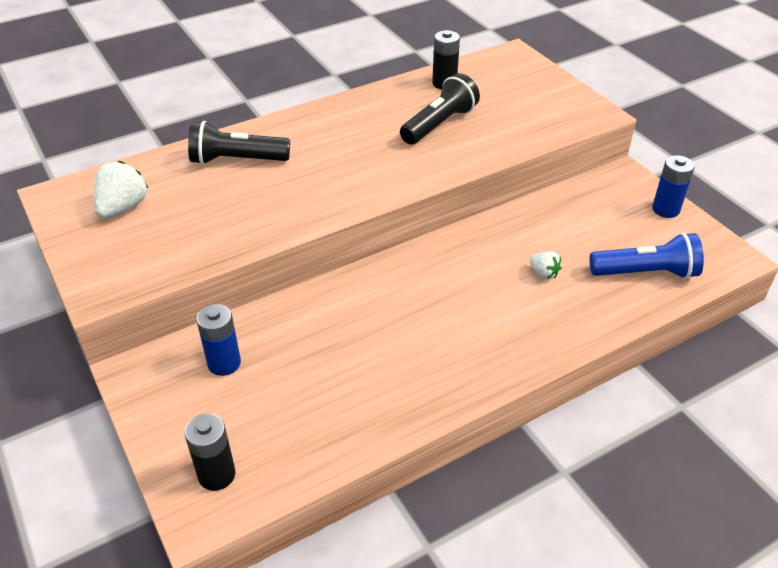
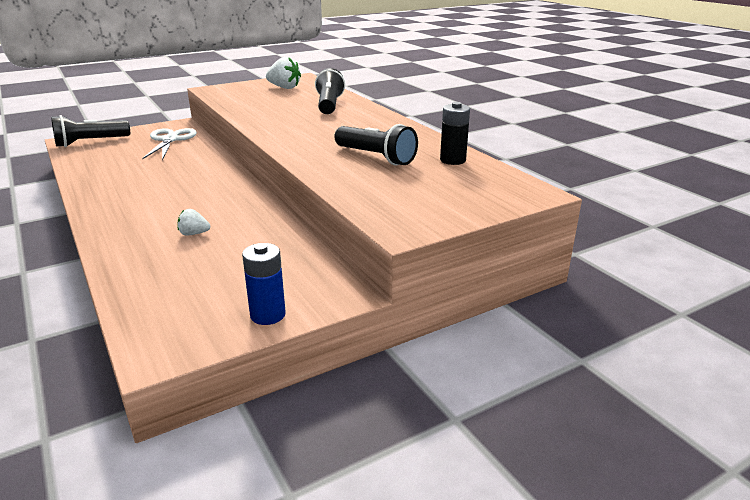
camera: 90 degrees right, 15 degrees down
(217, 475) = (90, 142): black battery -> black flashlight
(224, 363) = (170, 140): blue battery -> white scissors
(544, 273) = (194, 234): white strawberry -> white strawberry turned 45 degrees clockwise
(646, 273) = (165, 286): blue flashlight -> none

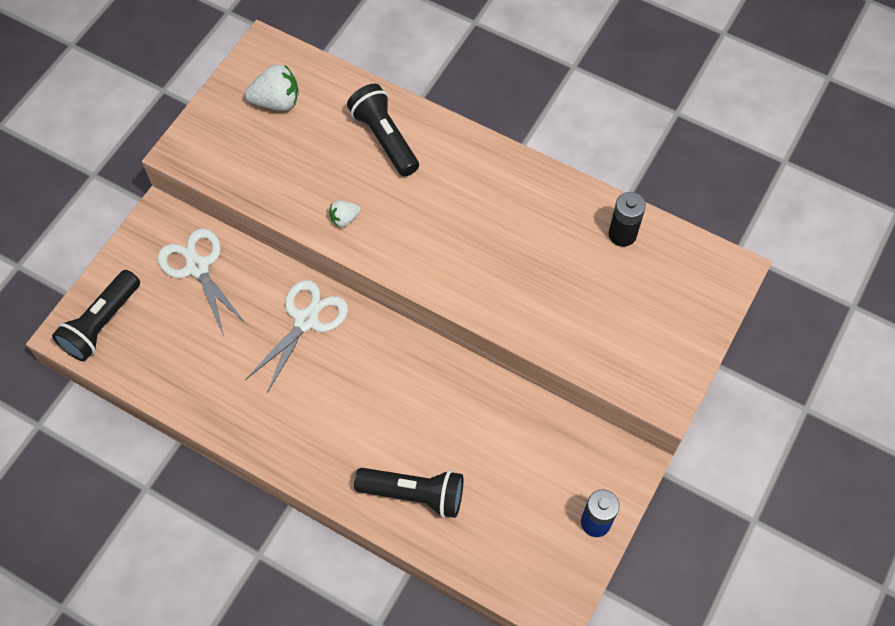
camera: 30 degrees left, 35 degrees up
(194, 234) = (430, 447): white strawberry -> white strawberry (344, 219)
(198, 168) = (306, 320): none -> white scissors
(376, 157) = (545, 264): black flashlight -> black flashlight (414, 494)

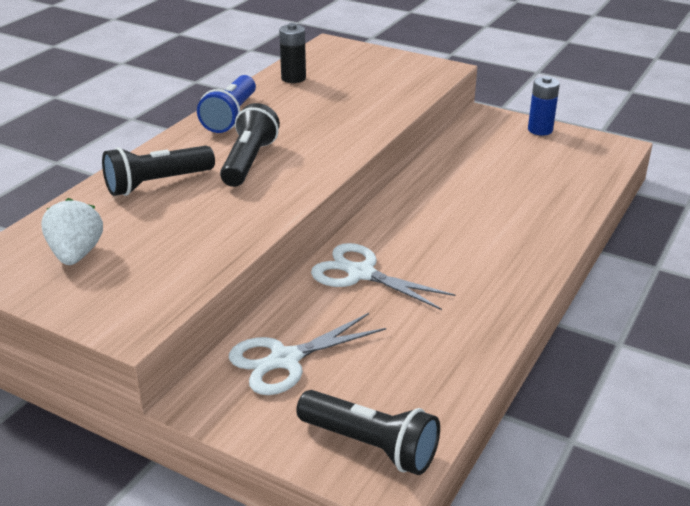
camera: 90 degrees left, 30 degrees down
(344, 219) = (258, 205): white strawberry -> none
(414, 494) = (543, 208): black flashlight -> black flashlight (249, 161)
(521, 182) = (231, 116): none -> blue flashlight

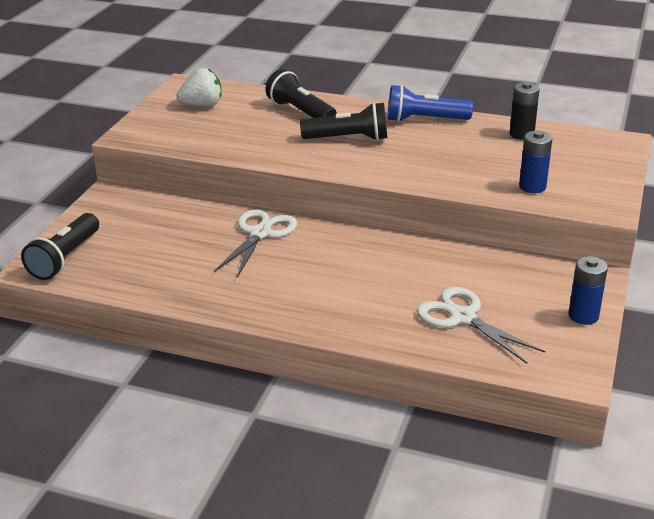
camera: 80 degrees right, 0 degrees up
(285, 360) = (150, 217): white scissors -> white scissors (462, 317)
(397, 89) = (532, 186): none -> blue battery

